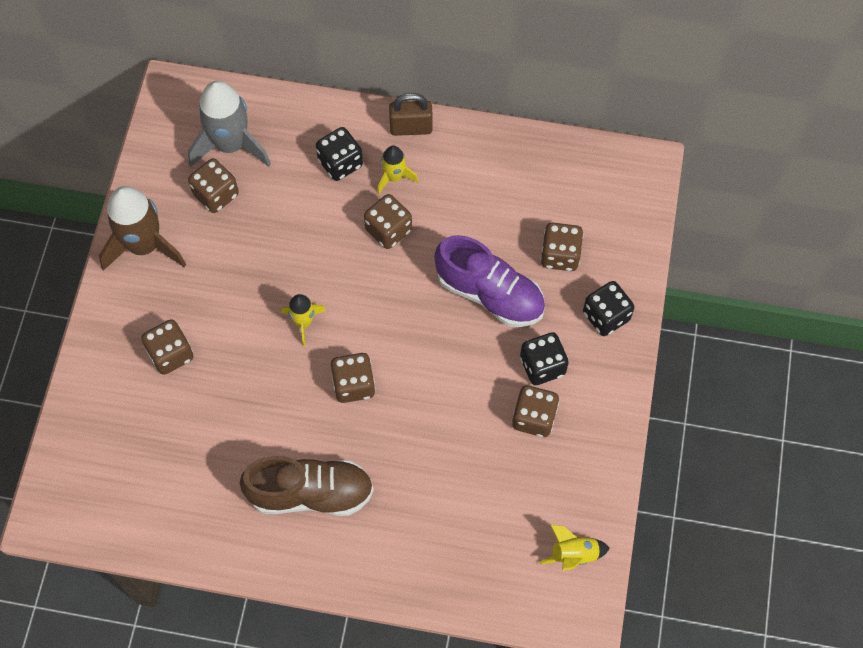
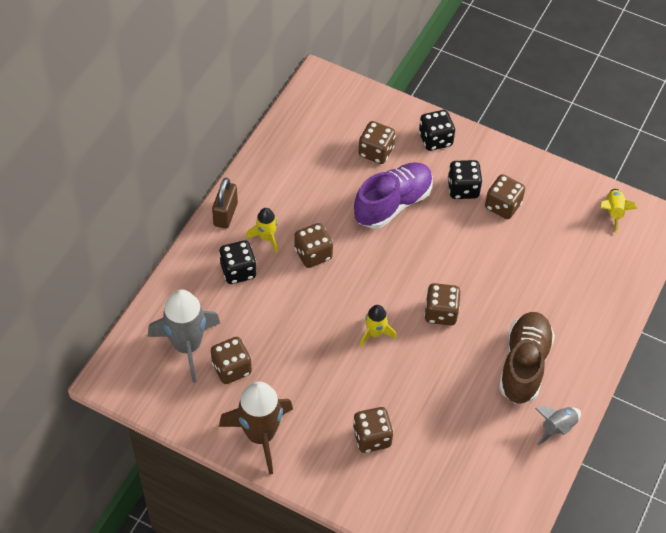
camera: 75 degrees left, 10 degrees down
(237, 549) = (557, 427): none -> grey rocket

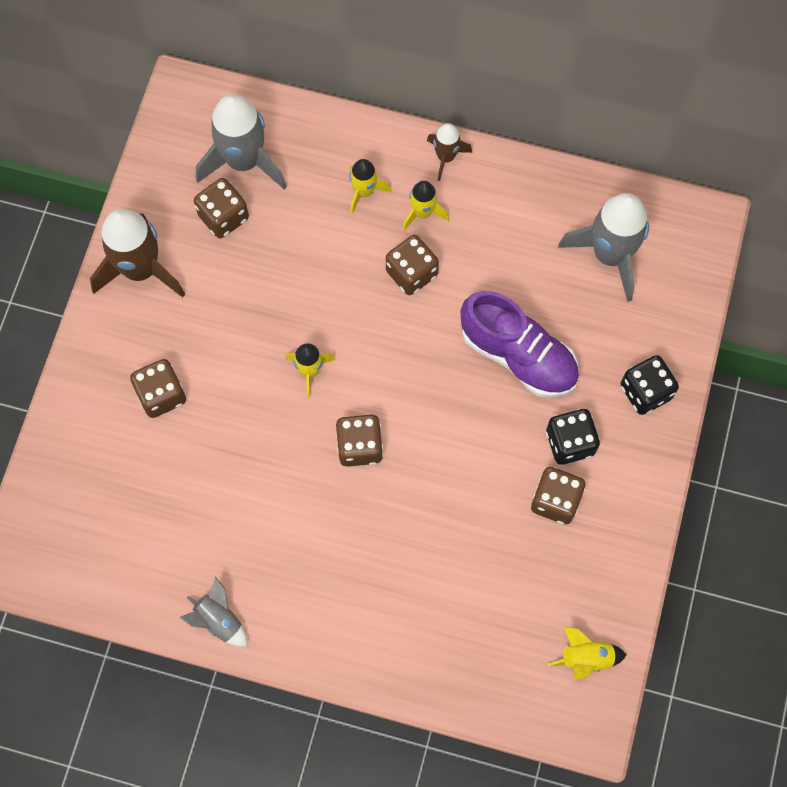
camera: 80 degrees right, 15 degrees up
(225, 214) = (446, 157): brown padlock -> brown rocket
(238, 271) = (364, 192): black dice -> yellow rocket
(330, 136) = (610, 255): none -> grey rocket
(376, 152) = (600, 318): brown dice -> none
(523, 365) = (303, 564): brown shoe -> none

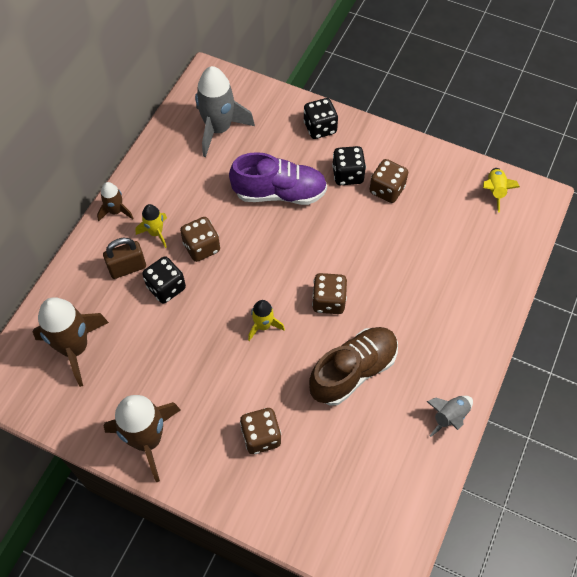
camera: 80 degrees left, 10 degrees down
(223, 217) = (119, 369): brown dice -> none
(244, 161) = (75, 348): grey rocket -> brown rocket
(263, 492) = (353, 371): none -> brown shoe
(344, 244) = (166, 287): none -> black dice
(364, 192) = (127, 268): yellow rocket -> brown padlock
(518, 356) = (279, 193): purple shoe -> purple shoe turned 45 degrees clockwise

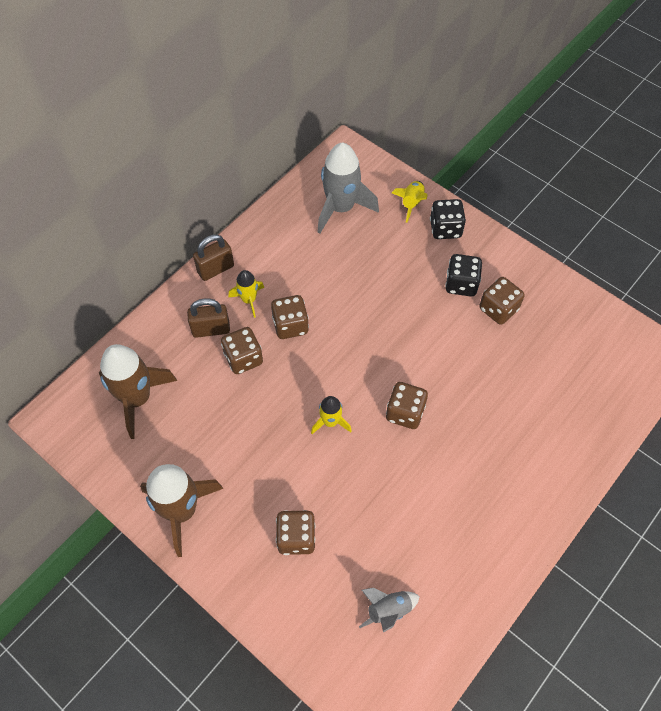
camera: 15 degrees right, 0 degrees up
(116, 211) = (215, 269): brown rocket -> brown padlock
(166, 287) = (243, 358): black dice -> brown dice
(279, 193) = (385, 287): purple shoe -> none
(353, 371) = (410, 493): brown shoe -> none
(449, 416) = (500, 569): grey rocket -> grey rocket (388, 610)
(494, 191) = (615, 337): yellow rocket -> yellow rocket (411, 203)

